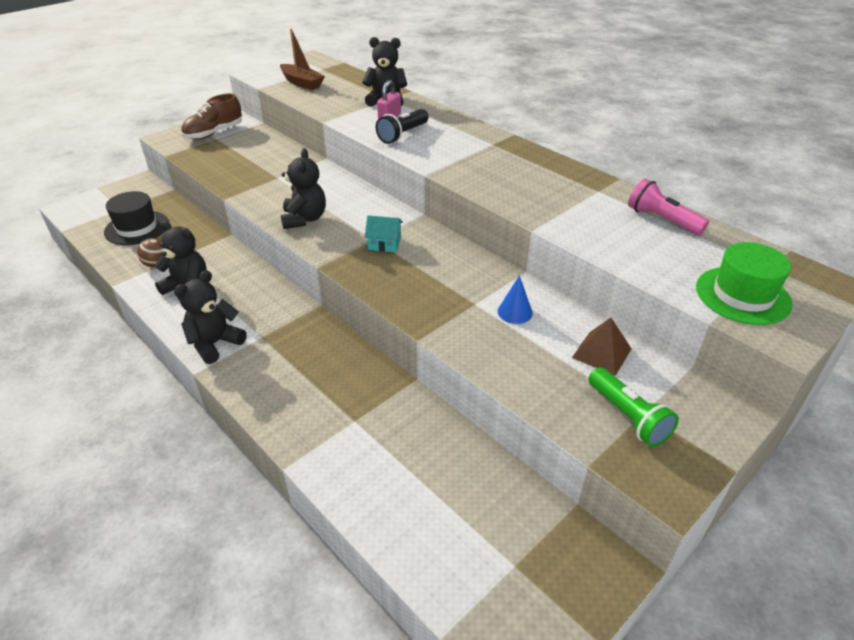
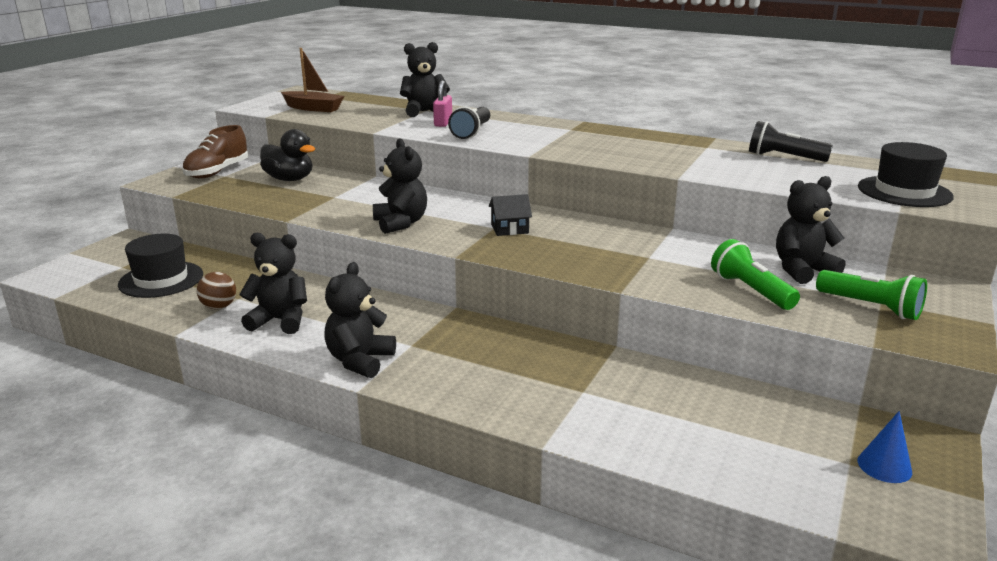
camera: 20 degrees left, 15 degrees down
(259, 151) = (289, 179): none -> black duck
(384, 243) = (510, 229): turquoise house -> black house
(515, 312) = (693, 256): blue cone -> blue cone (884, 466)
(532, 367) = (750, 290): none -> green flashlight
(602, 353) = (802, 270): brown pyramid -> black teddy bear
(662, 220) = (783, 157): pink flashlight -> black flashlight
(742, 295) = (904, 192): green hat -> black hat

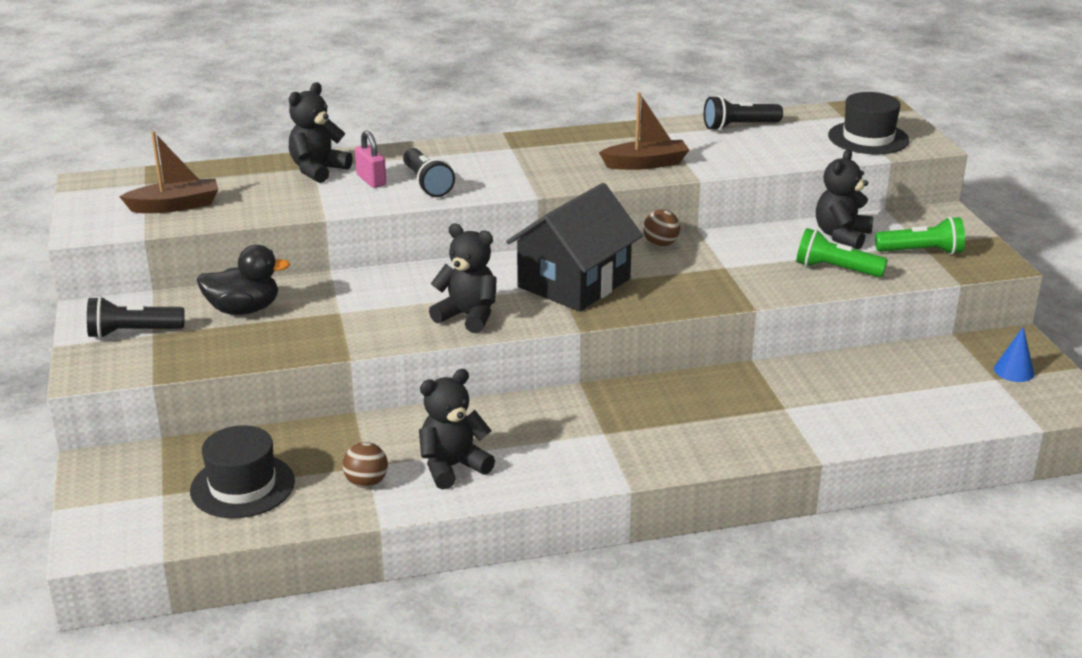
camera: 40 degrees left, 5 degrees up
(217, 172) = (133, 332): brown shoe -> black flashlight
(360, 361) = (588, 466): black teddy bear -> none
(510, 229) = (574, 283): black house -> black house, size x2.38
(622, 227) = (660, 244): none -> brown ball
(652, 159) = (645, 164): none -> brown boat

